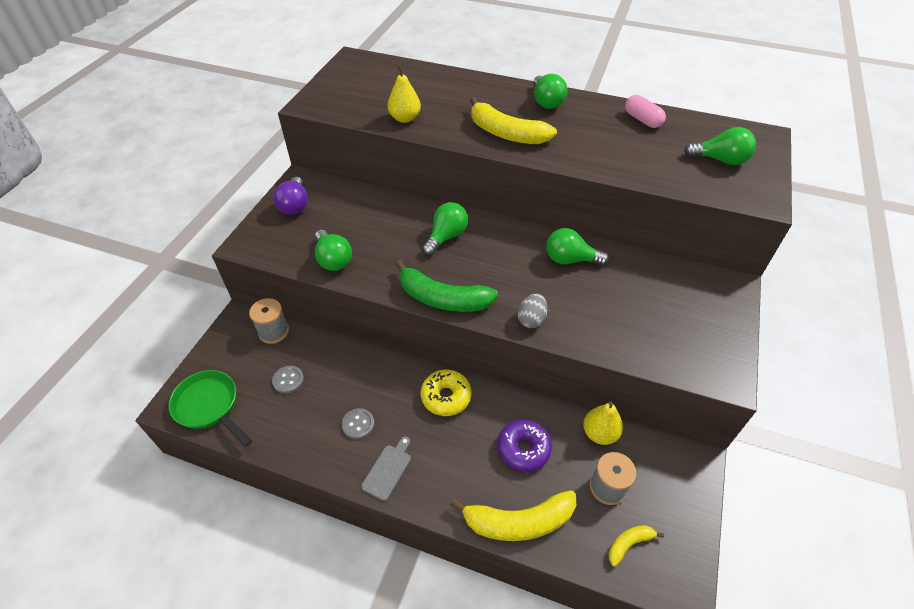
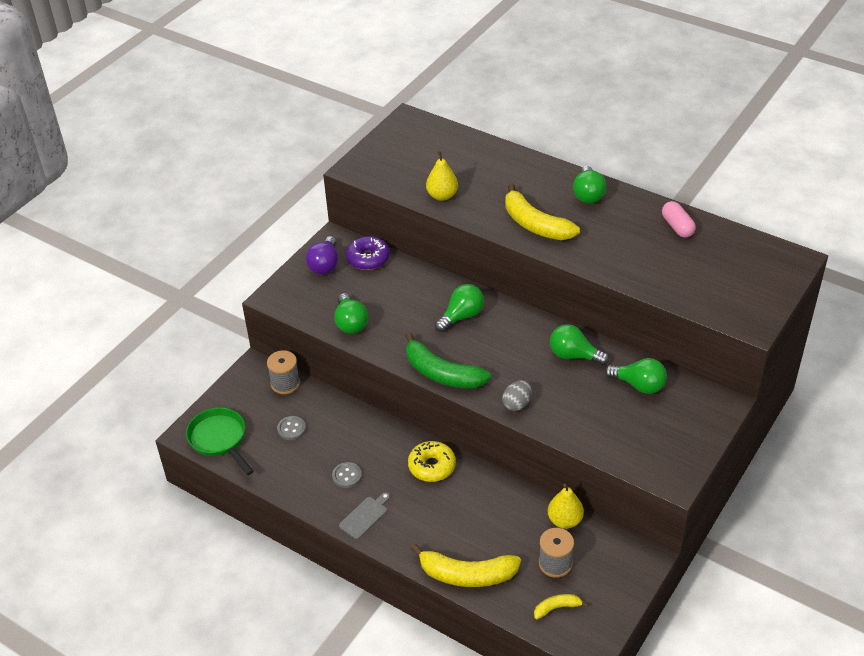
camera: 15 degrees right, 5 degrees down
(523, 449) = (489, 521): purple donut -> purple donut (368, 258)
(720, 160) = (733, 279): green light bulb -> green light bulb (639, 385)

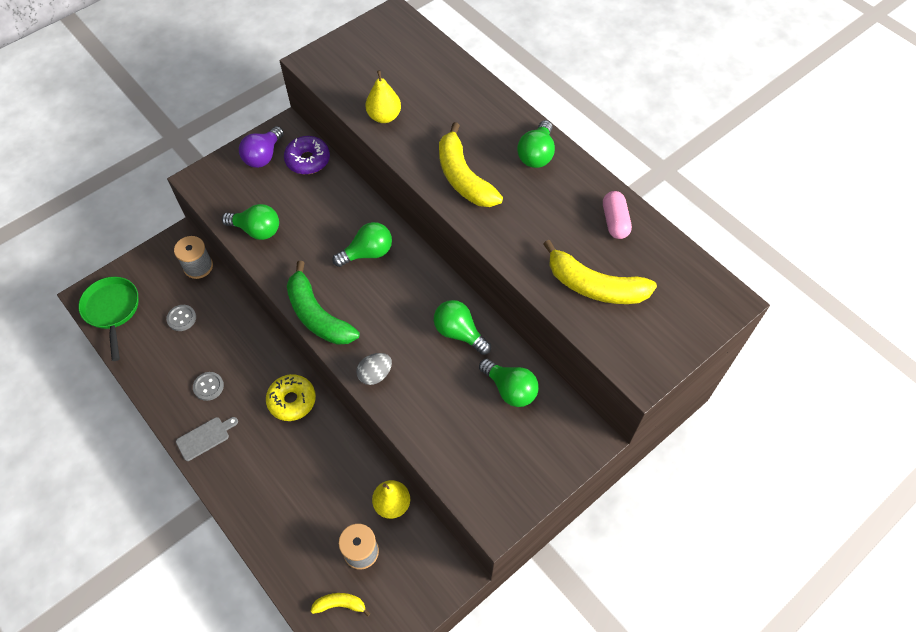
camera: 15 degrees right, 15 degrees up
(350, 323) = (257, 230): green light bulb -> green light bulb turned 75 degrees counterclockwise
(467, 575) = (270, 536): yellow banana -> yellow banana (594, 286)

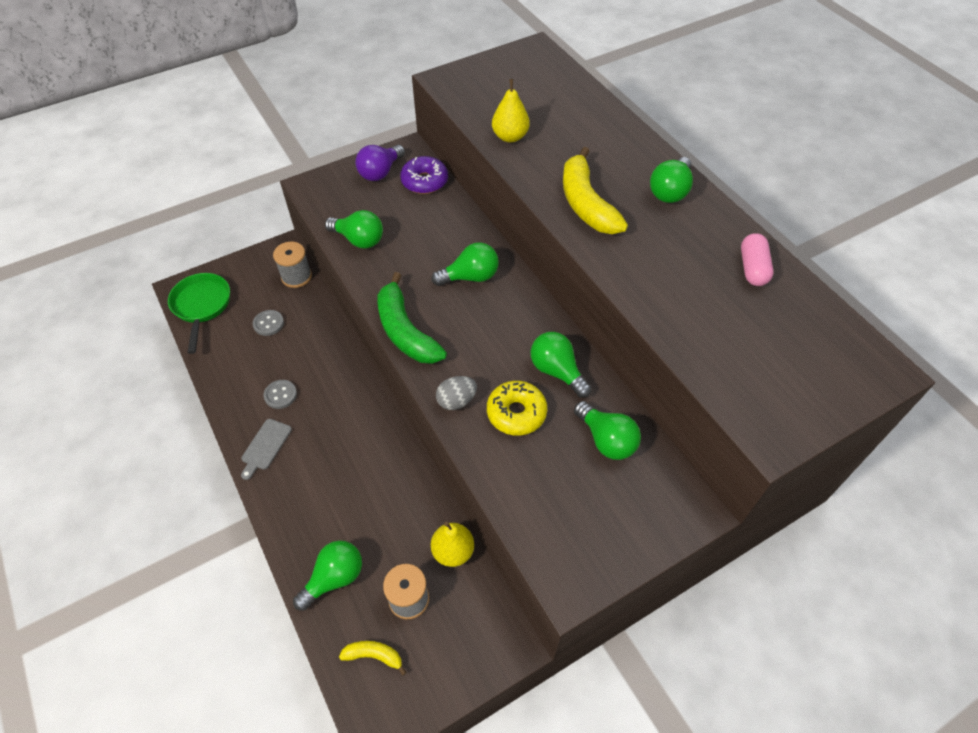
camera: 10 degrees right, 5 degrees down
(205, 437) = (265, 446): grey cutting board -> grey cutting board turned 135 degrees clockwise
(292, 400) = (364, 422): yellow donut -> yellow donut (516, 413)
(293, 545) = (334, 578): none -> green light bulb
(594, 286) = (722, 332): yellow banana -> none

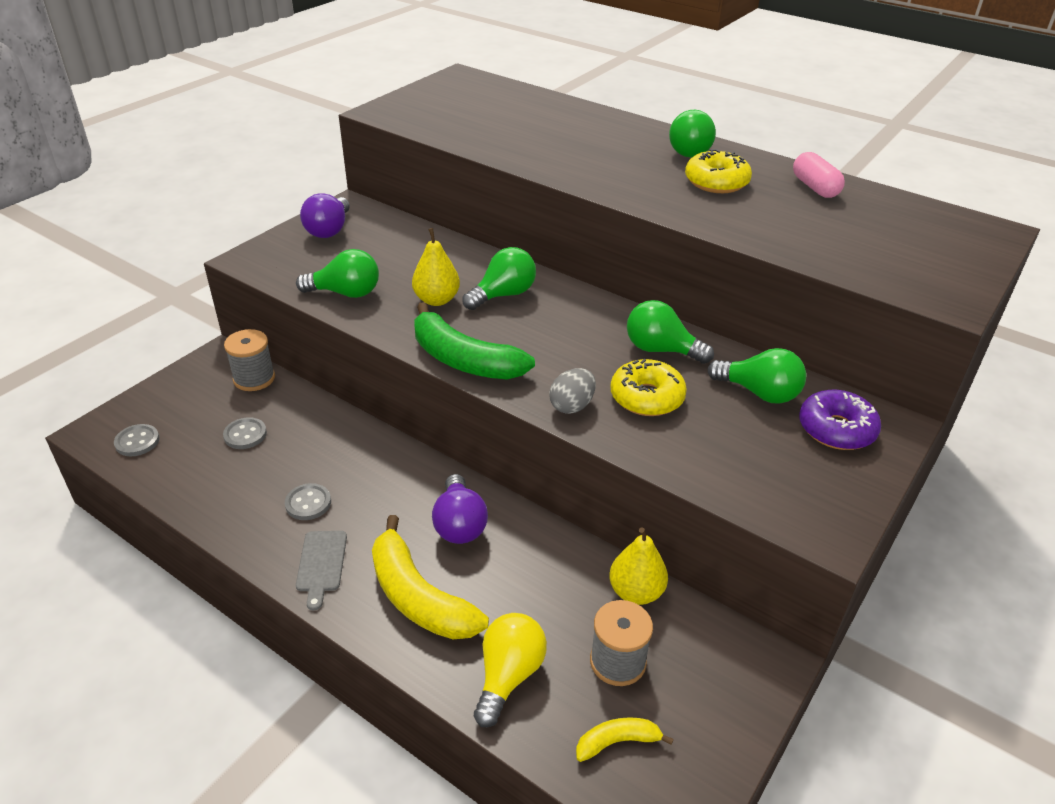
camera: 25 degrees left, 15 degrees down
(202, 306) = (137, 441): green pan -> grey button
(334, 578) = (508, 676): green light bulb -> yellow light bulb
(366, 449) = (459, 524): none -> purple light bulb
(424, 181) = (388, 227): purple donut -> purple donut (836, 429)
(510, 137) = (490, 141): yellow pear -> yellow pear (436, 300)
(586, 203) = (614, 174): yellow banana -> yellow banana (418, 597)
(667, 237) = (716, 182): none -> yellow donut

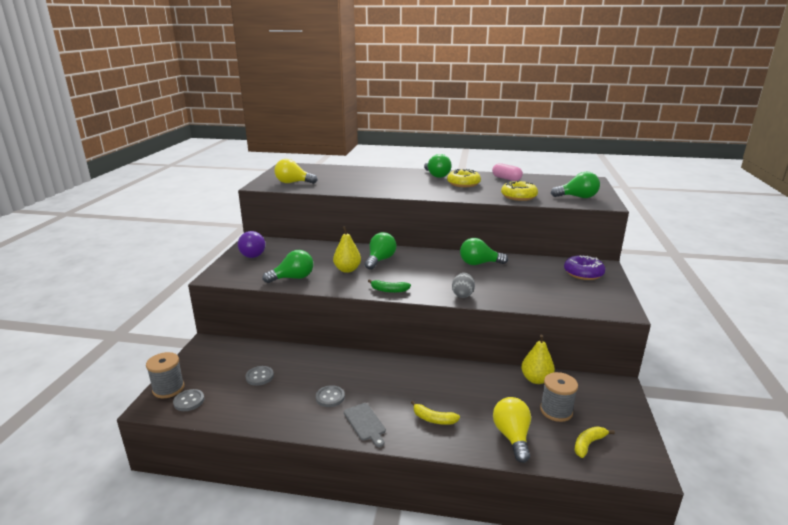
camera: 25 degrees left, 15 degrees down
(254, 378) = (240, 348): grey spool -> grey spool (168, 389)
(418, 597) = (433, 419): yellow banana -> yellow banana, size x0.49
(432, 116) = (293, 183): none -> yellow light bulb
(459, 524) = (423, 380): purple light bulb -> none
(463, 360) = (389, 290): green banana -> green banana, size x0.49
(647, 397) = (493, 282): yellow donut -> yellow donut (518, 197)
(759, 393) = (538, 269): green light bulb -> green light bulb (577, 197)

